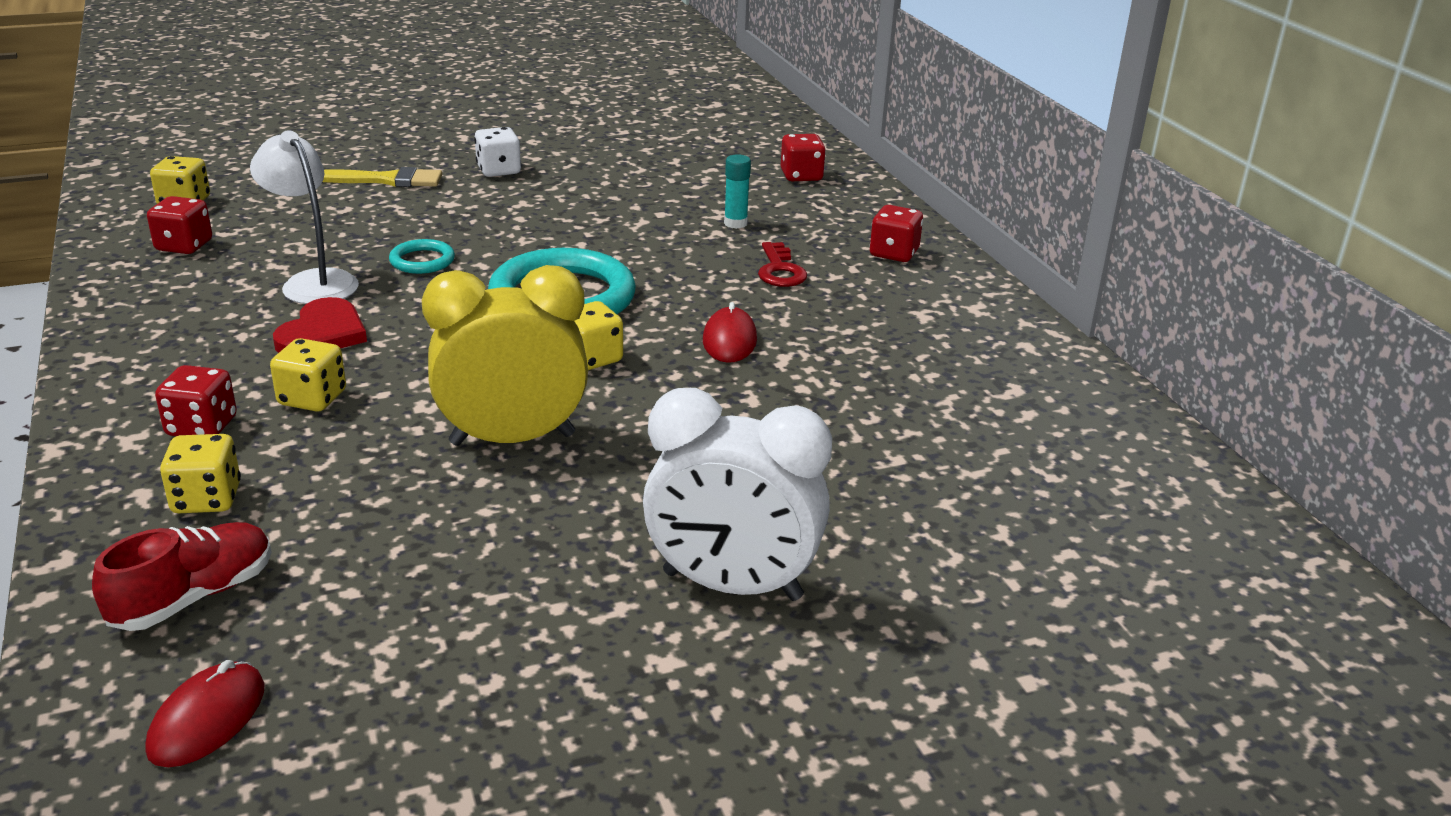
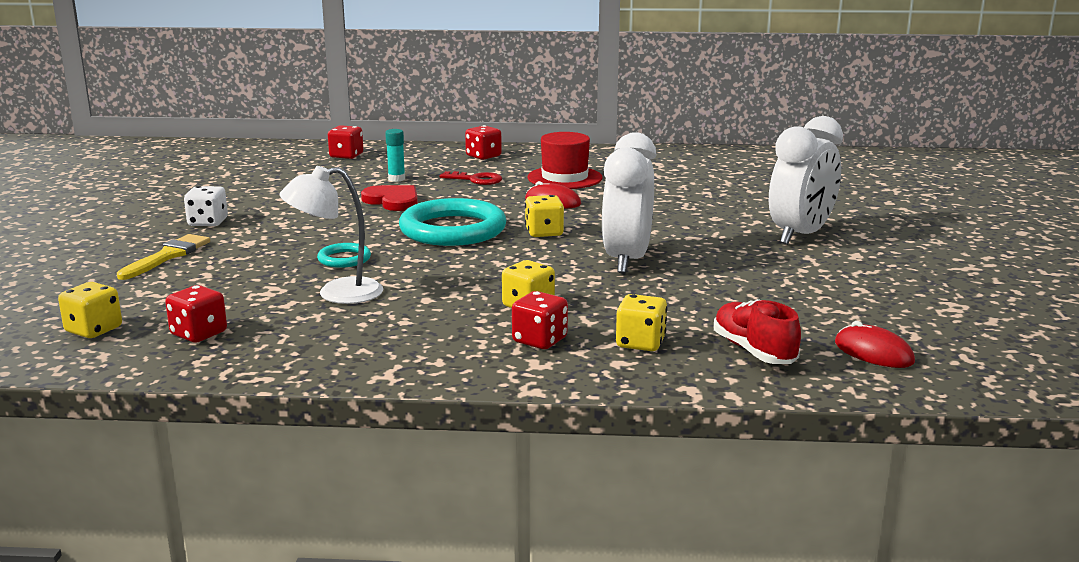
camera: 65 degrees left, 10 degrees down
(322, 333) = (431, 296): red heart -> red heart (393, 201)
(512, 439) = (627, 260): yellow clock -> white clock
(851, 328) = (564, 178): none -> red hat

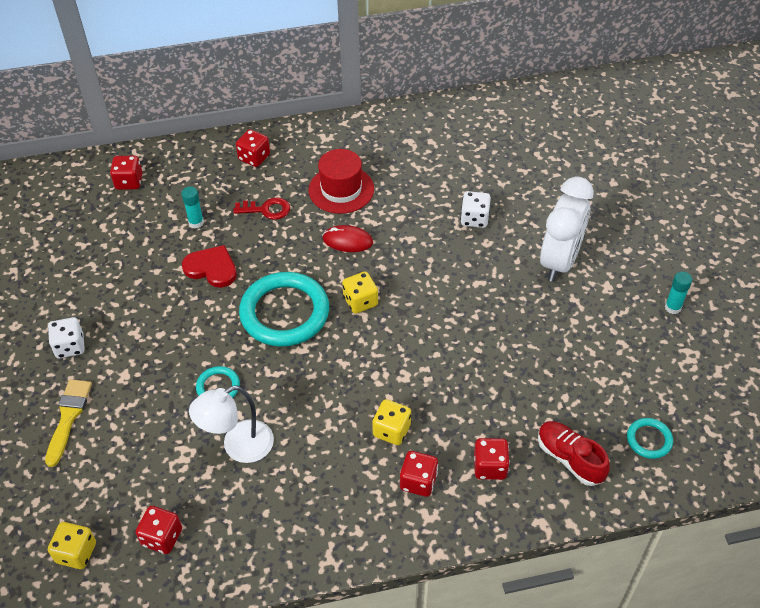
camera: 15 degrees left, 30 degrees up
(627, 260) = (441, 337): white clock -> none
(640, 343) = (490, 467): yellow dice -> red dice
(708, 205) = (474, 219): none -> white dice
(873, 352) = (649, 440): red mouse -> turquoise ring
(940, 275) = (672, 307): none -> turquoise glue stick

